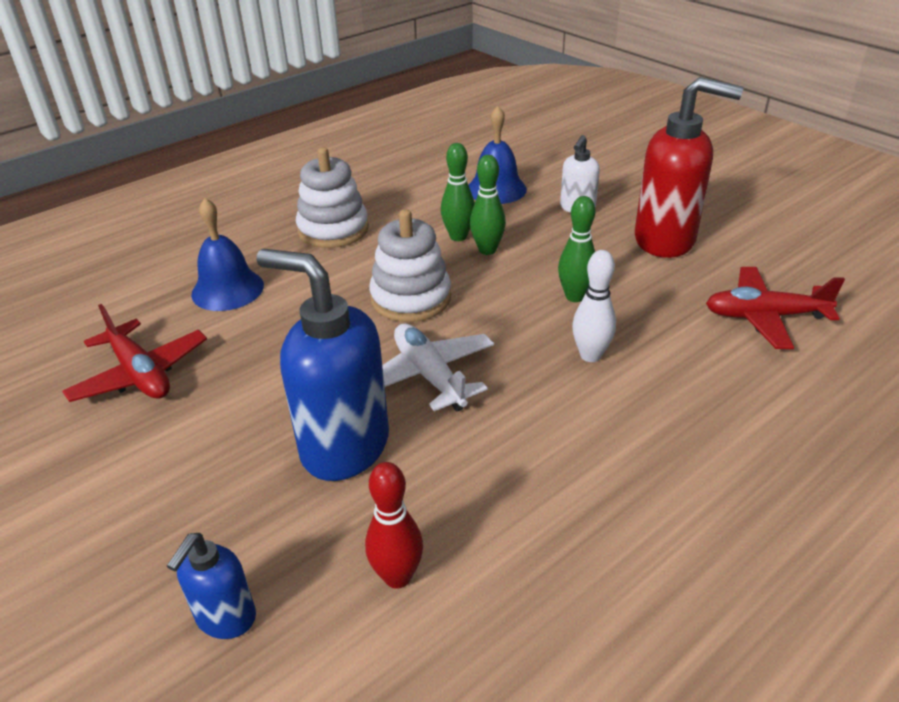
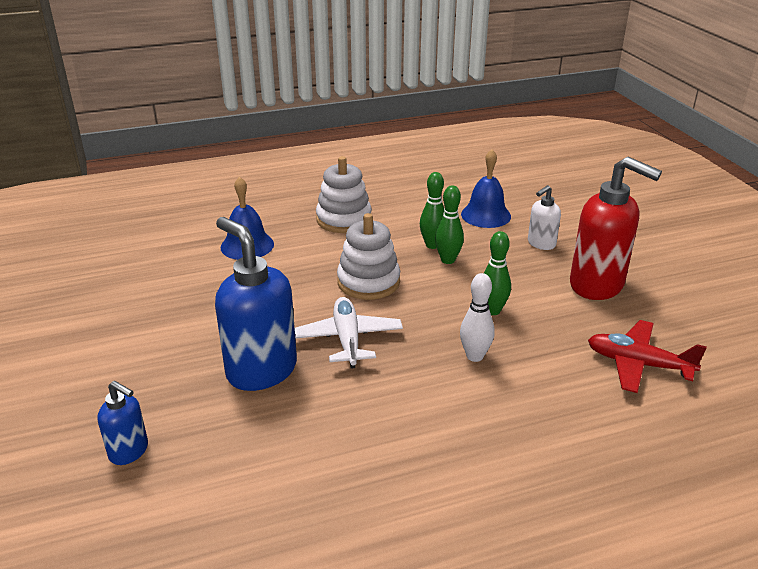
camera: 20 degrees right, 5 degrees down
(140, 374) = (161, 288): red plane -> none
(225, 618) = (129, 451): blue soap dispenser -> blue soap dispenser turned 105 degrees counterclockwise
(397, 576) = (245, 461): red bowling pin -> none

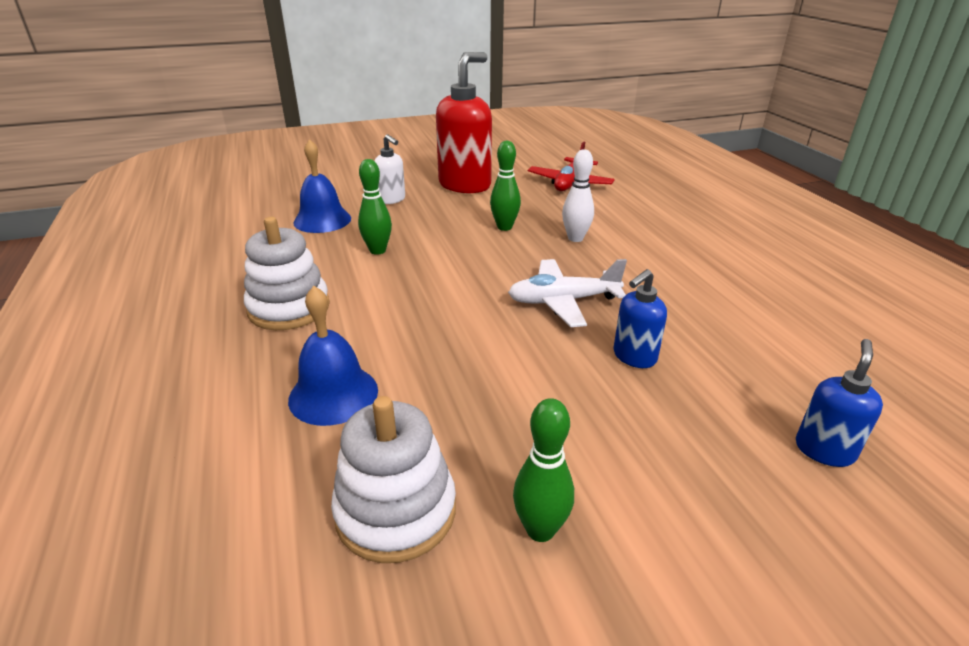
camera: 90 degrees left, 0 degrees up
(261, 370) = (634, 357): blue soap dispenser -> blue soap dispenser, size x0.51
(368, 282) = (450, 289): white stacking toy -> white stacking toy (396, 511)
(448, 260) = (411, 243): green bowling pin -> green bowling pin (540, 529)

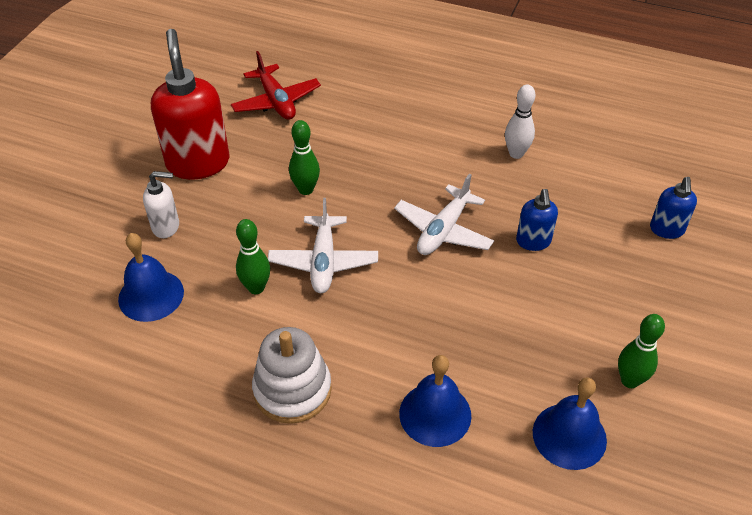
camera: 50 degrees left, 15 degrees up
(396, 511) = (569, 436): white stacking toy -> blue bell
(442, 264) = (323, 262): none -> white plane
(575, 238) = (368, 164): white bowling pin -> white bowling pin (516, 154)
(824, 450) = (666, 230): blue soap dispenser -> blue soap dispenser turned 150 degrees counterclockwise

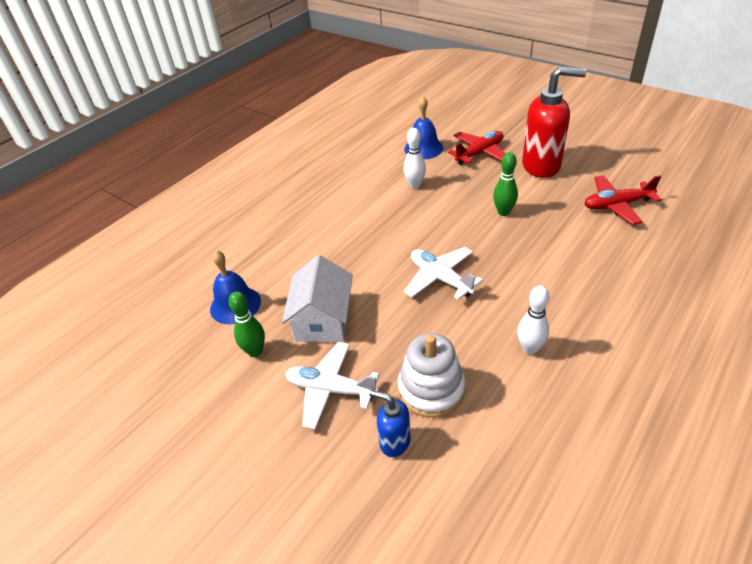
camera: 110 degrees right, 5 degrees down
(166, 226) = (479, 153): white soap dispenser -> red plane
(256, 288) = (415, 185): green bowling pin -> white bowling pin
(292, 390) = (333, 194): white stacking toy -> white stacking toy (431, 389)
(323, 262) = (427, 214): white plane -> white plane (330, 389)
(435, 414) = (286, 247): blue bell -> none
(533, 242) = (411, 331): blue soap dispenser -> none
(551, 327) = (322, 319): none -> white house

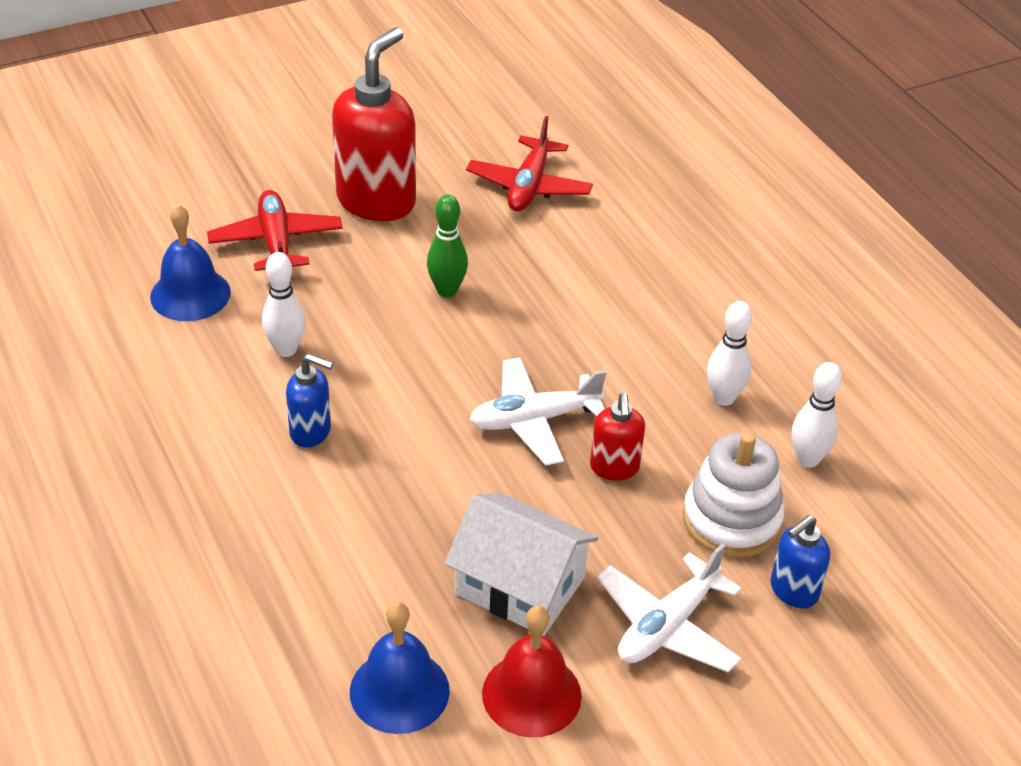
camera: 70 degrees left, 0 degrees up
(255, 351) = (531, 694): green bowling pin -> red bell
(371, 213) = (311, 432): none -> blue soap dispenser
(431, 322) = (614, 468): none -> red soap dispenser
(513, 410) = (807, 459): none -> white bowling pin

